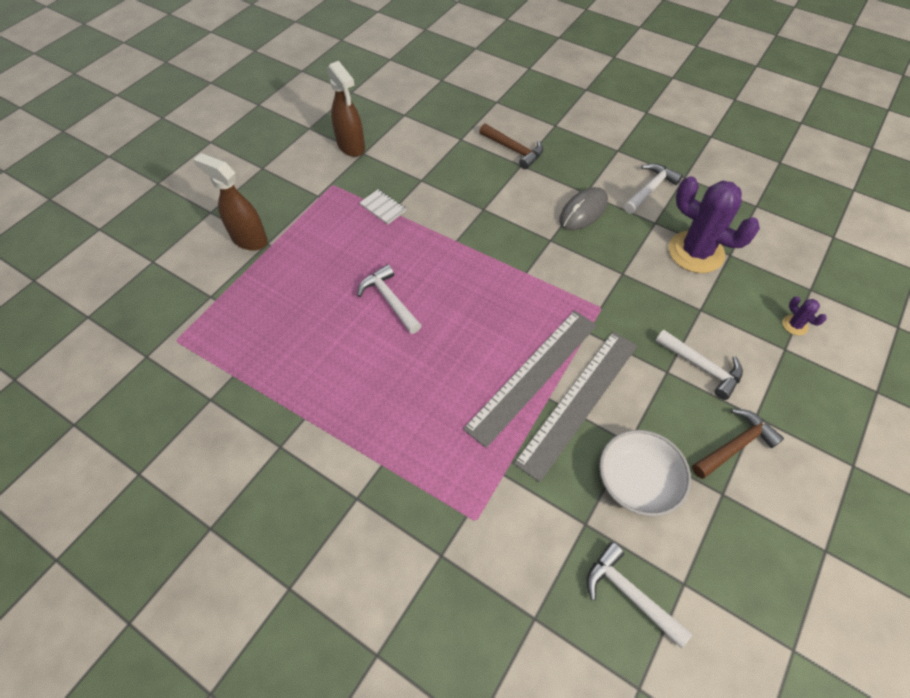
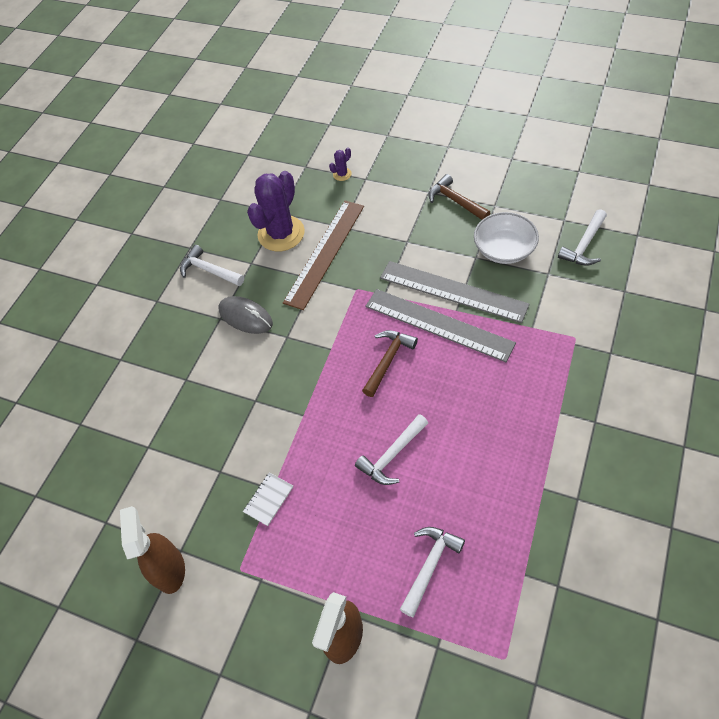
camera: 95 degrees left, 0 degrees up
(351, 147) = (170, 569): brown spray bottle -> brown spray bottle turned 60 degrees counterclockwise
(514, 150) = (163, 390): brown hammer -> brown hammer (388, 360)
(660, 287) = (325, 253): none -> brown ruler
(701, 367) = (396, 222): white hammer -> white hammer (430, 566)

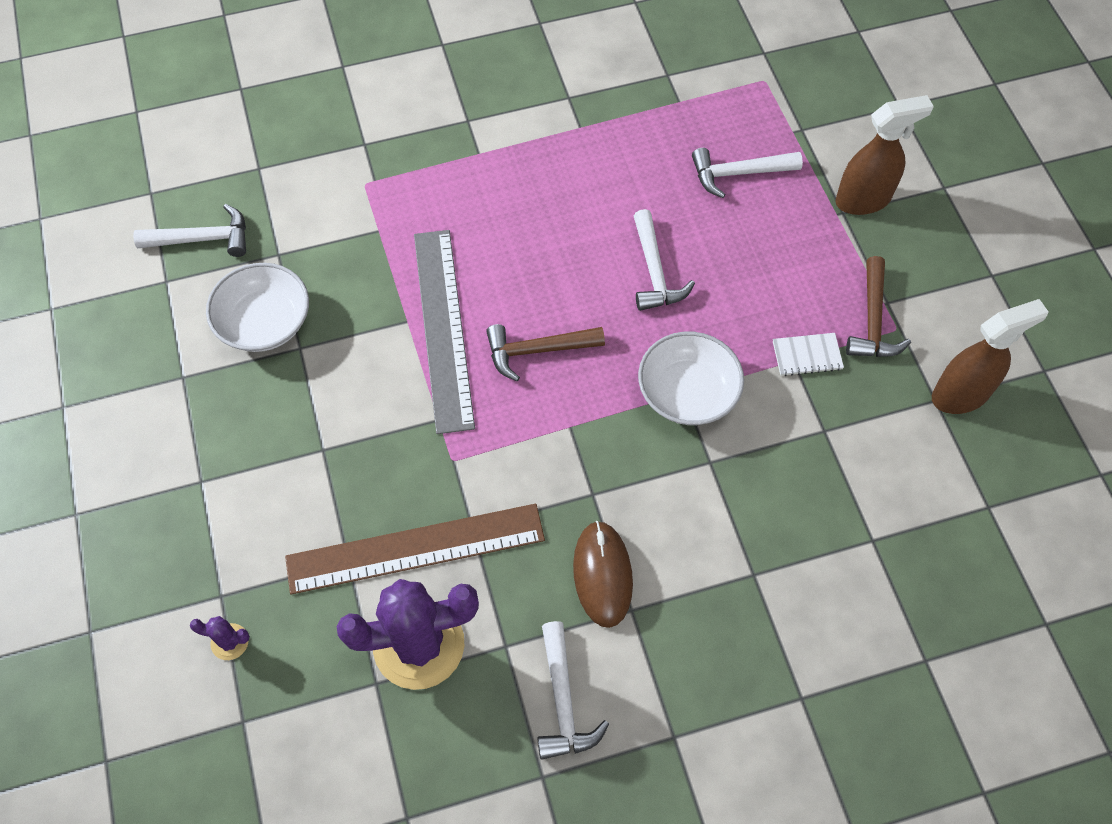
camera: 135 degrees left, 5 degrees up
(170, 569) = (961, 395): brown spray bottle -> brown spray bottle turned 150 degrees counterclockwise
(245, 317) = (602, 575): grey mouse -> brown mouse
(301, 417) = (687, 393): none -> white bowl
(392, 455) = (654, 271): white hammer -> white hammer turned 75 degrees clockwise
(453, 291) = (377, 342): grey ruler -> none
(455, 201) = (201, 432): brown hammer -> brown hammer (873, 320)

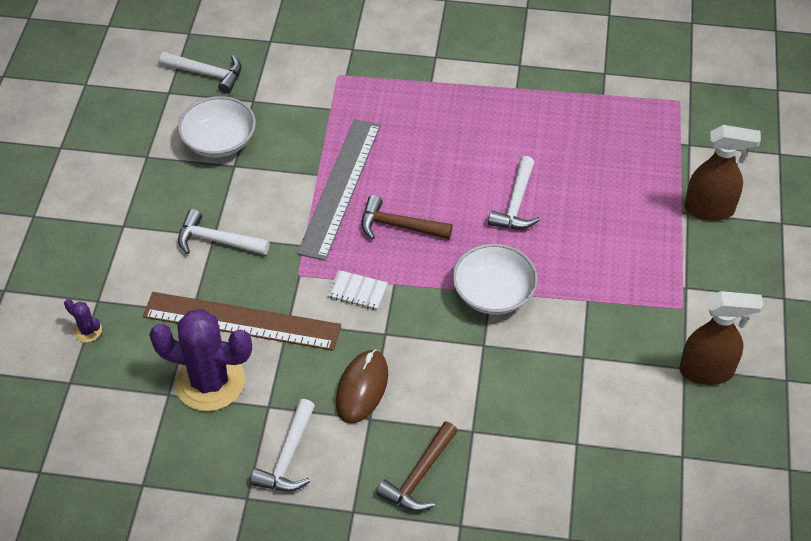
camera: 25 degrees right, 10 degrees down
(738, 173) = (620, 158): white hammer -> white hammer (217, 241)
(807, 355) = (600, 301): white notebook -> white notebook (357, 291)
(873, 320) = (666, 295): brown hammer -> brown hammer (419, 476)

